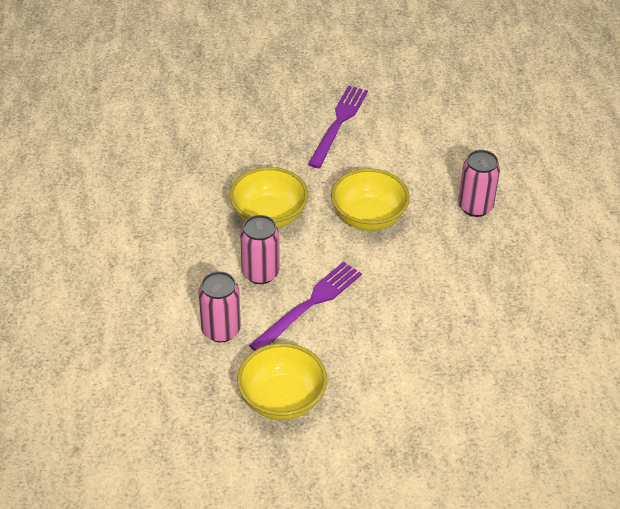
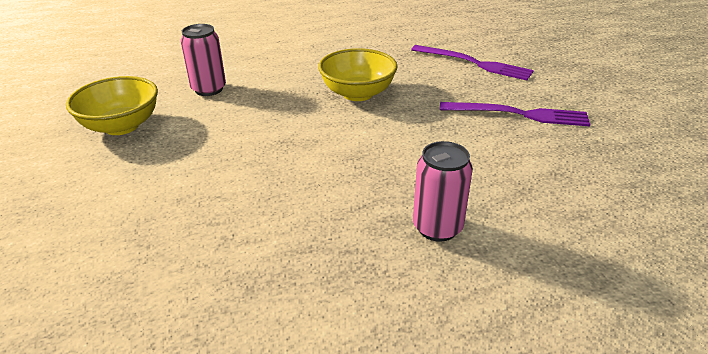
camera: 80 degrees right, 10 degrees down
(260, 273) = (281, 98): pink can -> none
(309, 305) = (242, 126): purple fork -> purple fork (474, 63)
(368, 217) = (379, 147): yellow bowl -> none

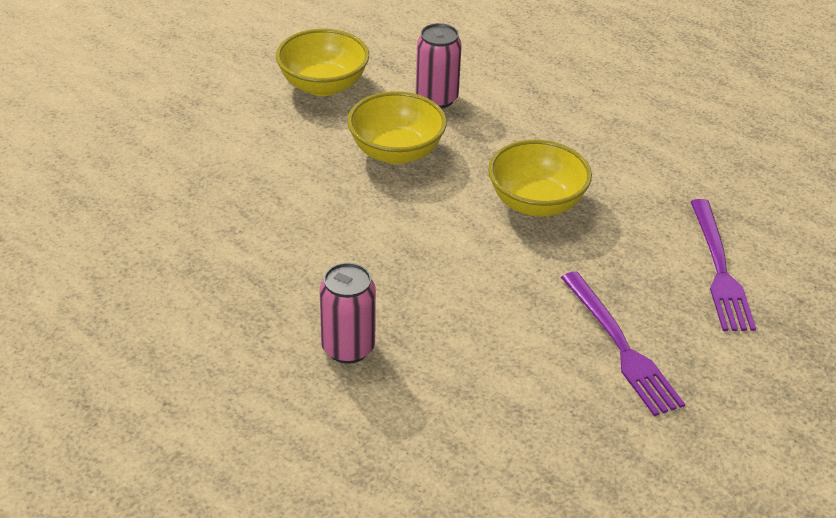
camera: 55 degrees right, 5 degrees up
(240, 123) = (396, 152): none -> yellow bowl

